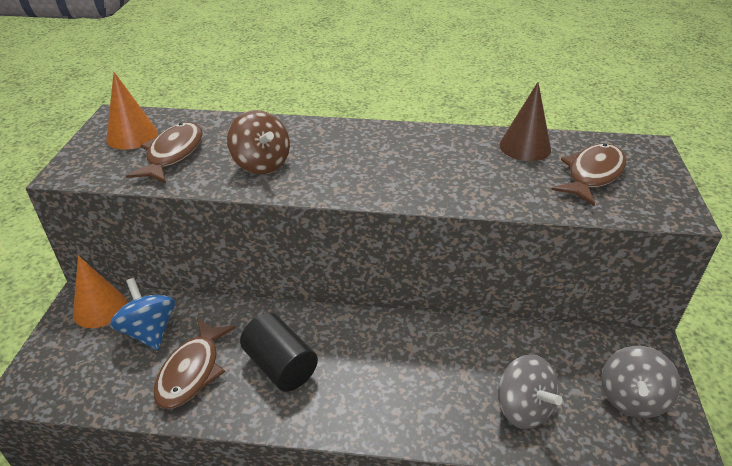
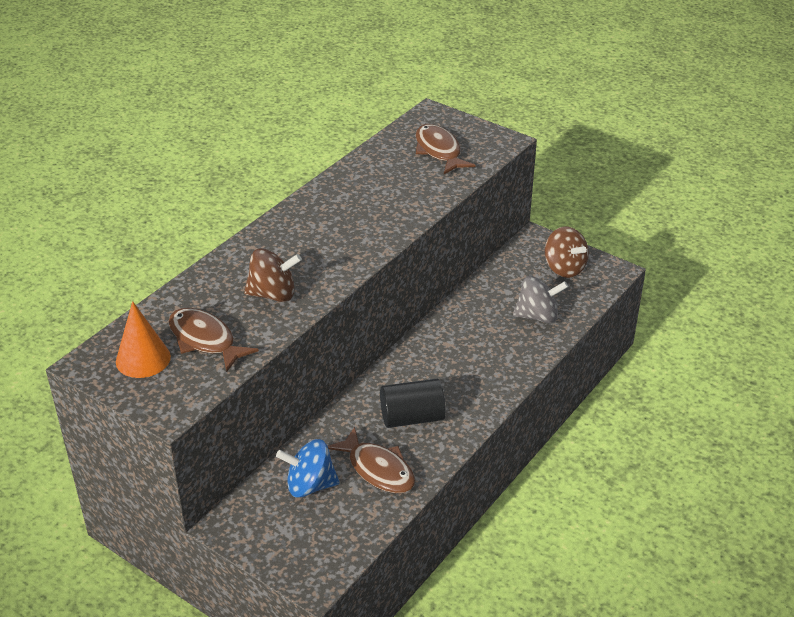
camera: 60 degrees left, 0 degrees up
(100, 308) = (250, 513): orange cone -> none
(525, 147) = (379, 161): brown cone -> none
(631, 398) = (564, 268): grey spinning top -> brown spinning top

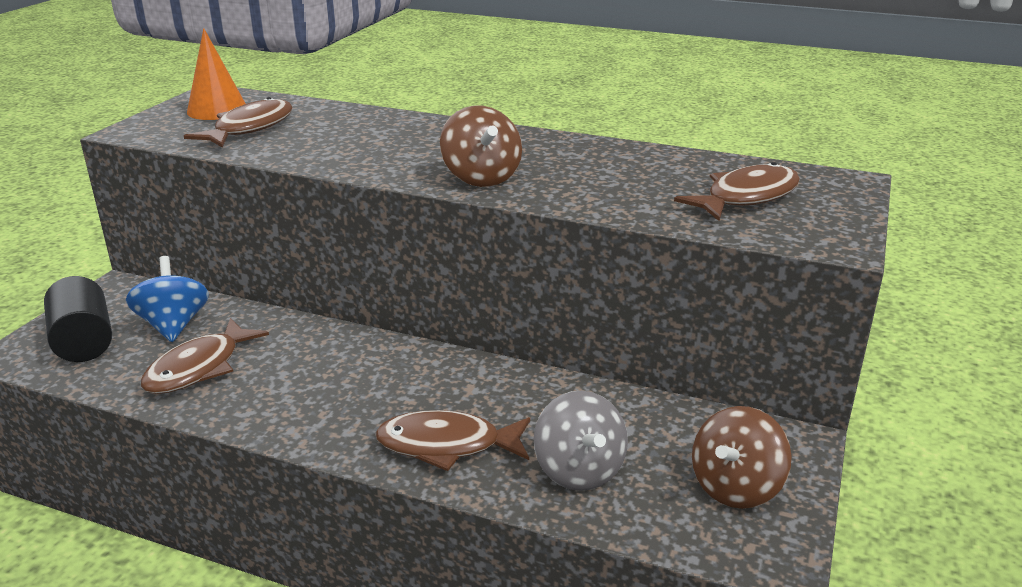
camera: 75 degrees right, 10 degrees down
(273, 294) = (341, 146): brown spinning top -> brown spinning top (481, 178)
(412, 417) = (302, 379): black cylinder -> black cylinder (84, 341)
(502, 361) = (446, 445): none -> brown fish

